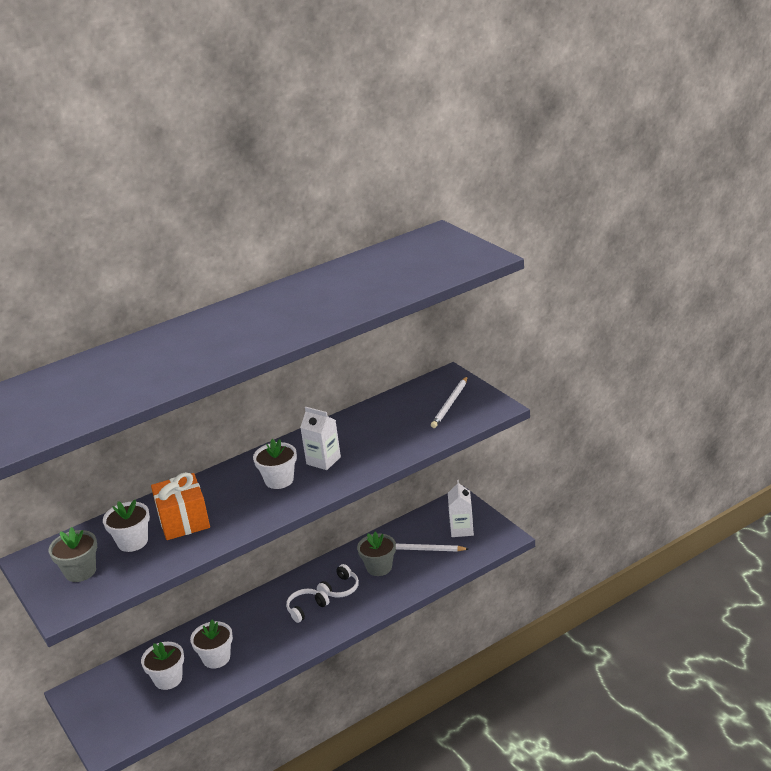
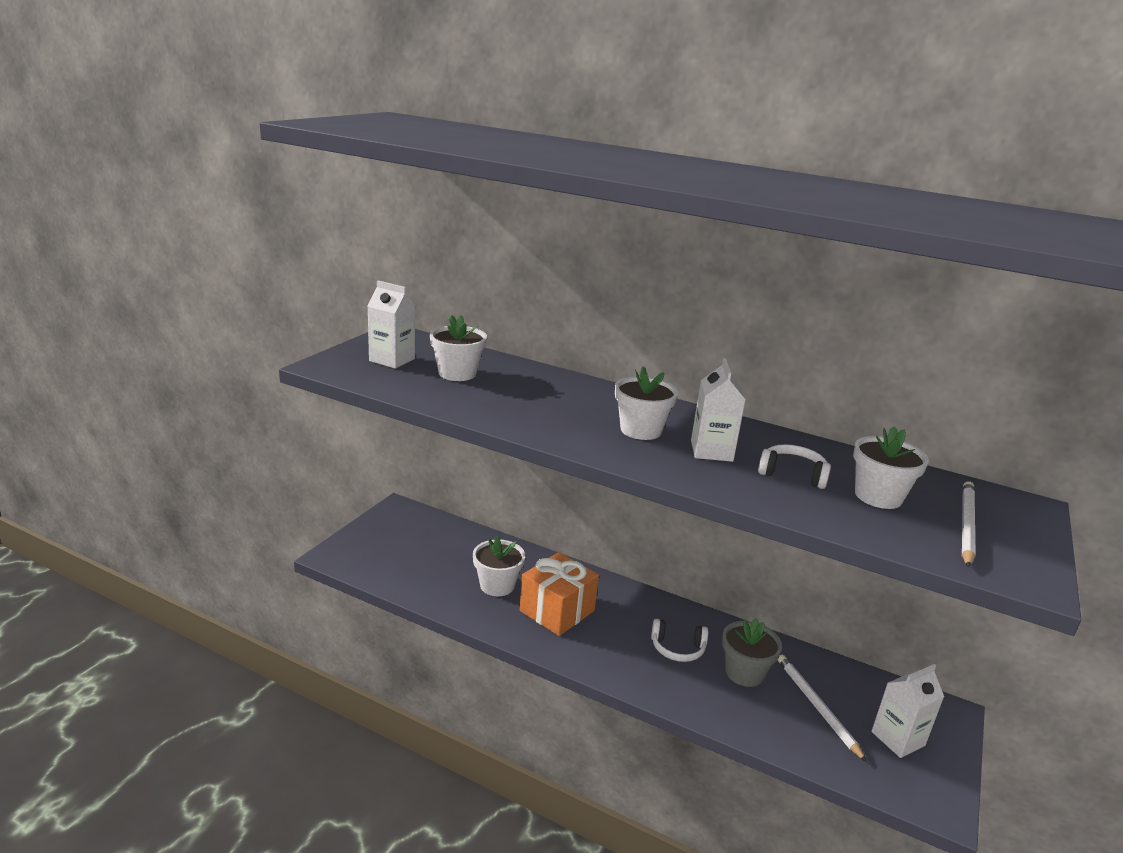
camera: 55 degrees right, 5 degrees down
(80, 571) = (392, 360): grey flower pot -> white carton
(168, 679) = (448, 562): white flower pot -> white flower pot (878, 496)
(184, 521) = (513, 391): orange gift -> orange gift (557, 611)
(306, 609) = (621, 630): white headphones -> white headphones (792, 474)
(450, 404) = (966, 525): white pencil -> white pencil turned 120 degrees clockwise

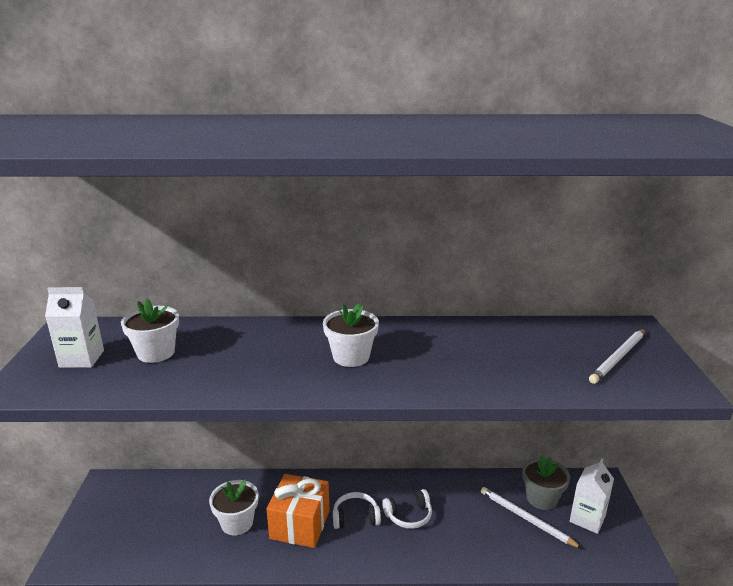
camera: 25 degrees left, 0 degrees up
(711, 451) = (416, 357): white carton -> none
(744, 673) = (465, 514): grey flower pot -> grey flower pot (541, 498)
(792, 474) = (485, 357): white headphones -> white headphones (355, 517)
(878, 496) = (551, 355): white flower pot -> none
(966, 525) = (618, 358): white pencil -> white pencil turned 135 degrees counterclockwise

